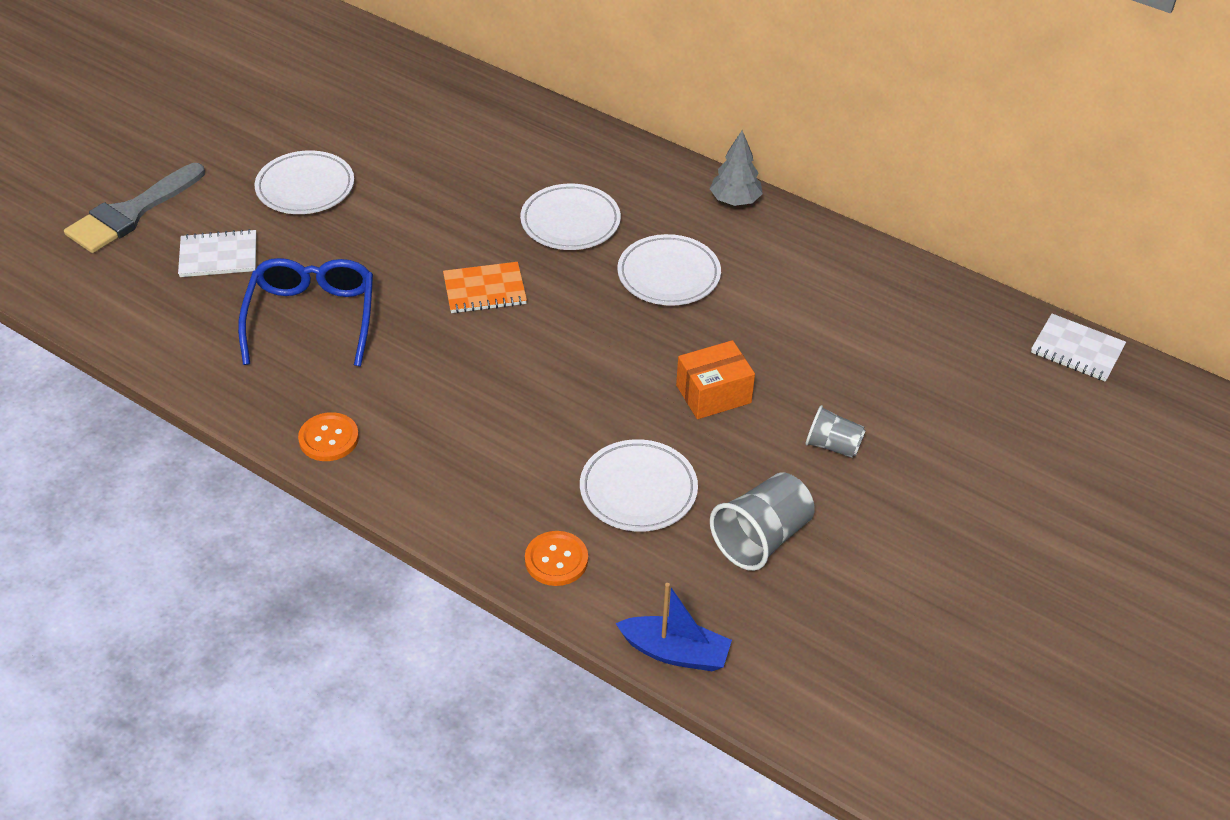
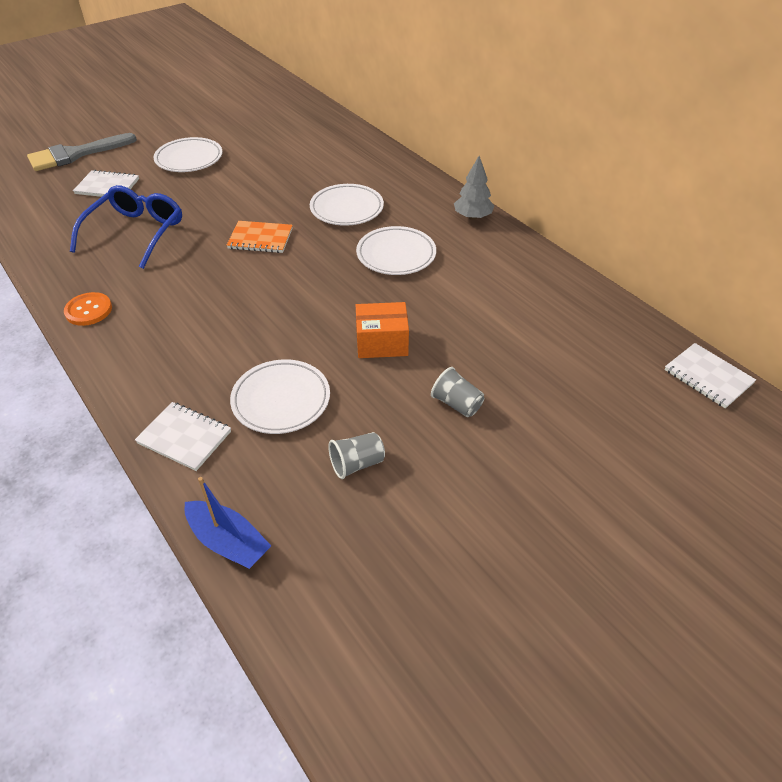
camera: 20 degrees right, 0 degrees up
(556, 560) = (184, 437): orange button -> white notebook
(761, 538) = (357, 464): grey cup -> grey cup, size x0.61

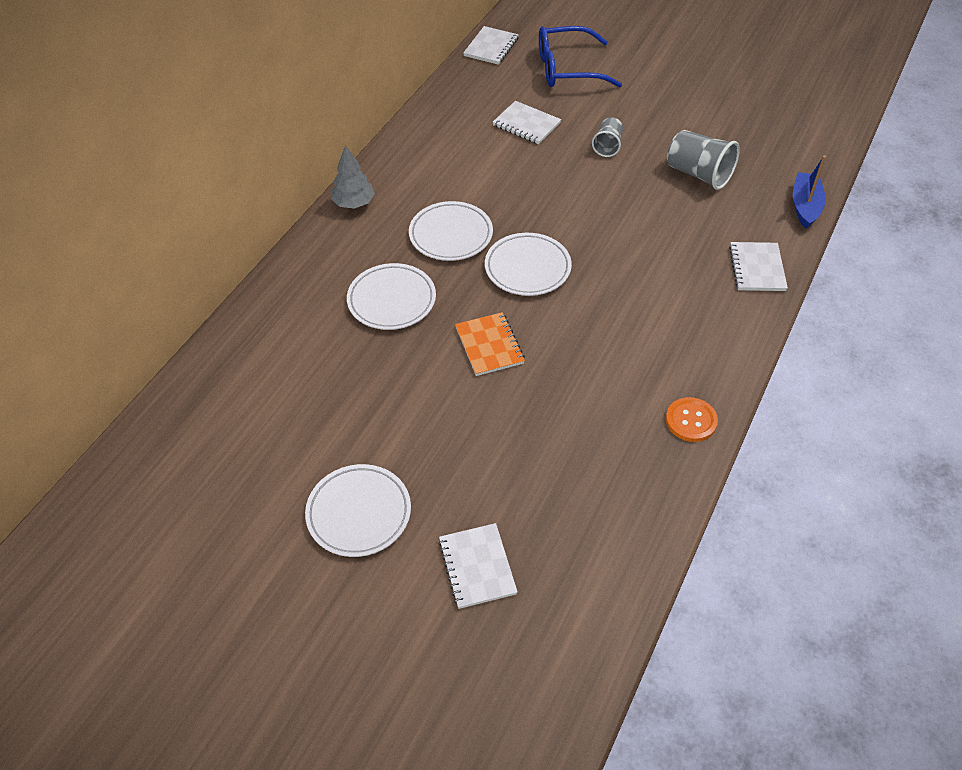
camera: 115 degrees left, 5 degrees up
(75, 154) = (419, 679): grey brush -> none
(136, 233) = (550, 464): blue glasses -> blue glasses (567, 69)
(281, 400) = (679, 233): white plate -> white plate (527, 268)
(357, 464) = (699, 174): grey cup -> grey cup, size x1.65
(382, 343) = (575, 203): orange box -> none
(532, 353) = (526, 124): none -> white notebook

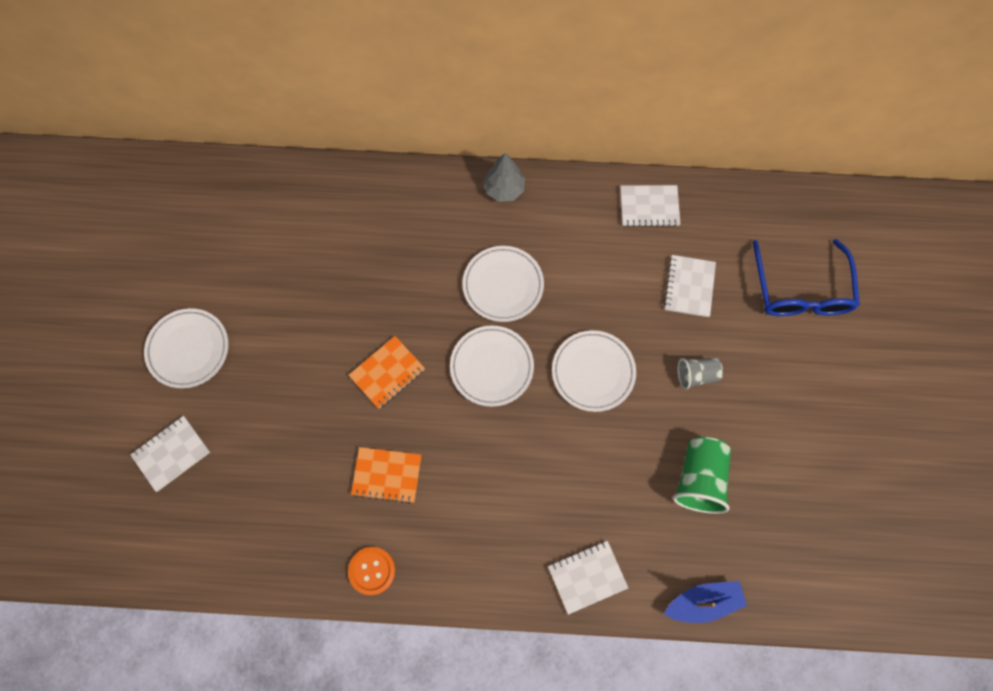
camera: 65 degrees right, 20 degrees up
(391, 300) = (404, 273): white plate -> white plate (593, 372)
(491, 47) = (794, 203): white notebook -> white notebook (649, 207)
(567, 69) = (800, 290): blue glasses -> blue glasses turned 150 degrees counterclockwise
(597, 378) = (387, 475): none -> orange notebook
(699, 174) = (699, 479): grey cup -> green cup

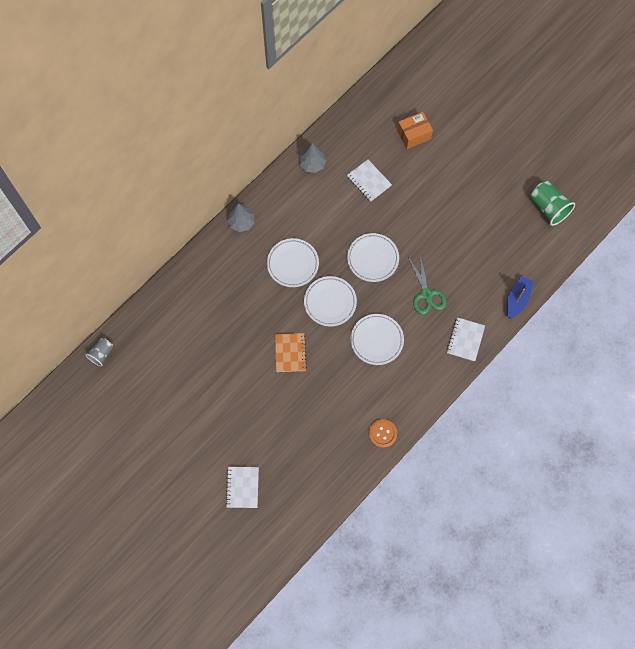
camera: 50 degrees left, 0 degrees up
(188, 349) = (192, 440): white plate -> white plate (377, 340)
(387, 475) = (342, 392): orange notebook -> none
(604, 476) = (426, 294): none -> green scissors
(649, 207) = (312, 164): white notebook -> grey tree
(696, 375) = (414, 215): grey cup -> grey cup (102, 354)
(699, 479) = (462, 255): green cup -> green cup (548, 208)
(800, 290) = (414, 135): blue glasses -> orange box

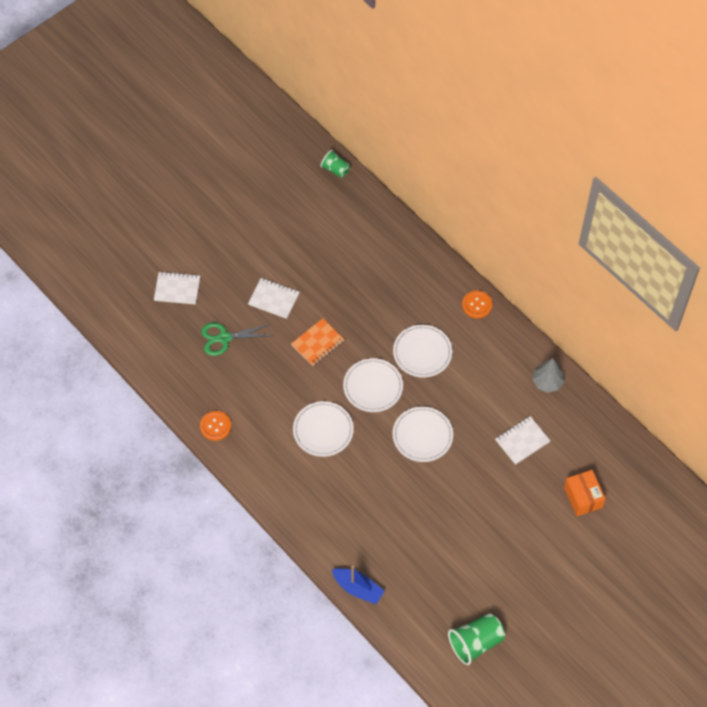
camera: 95 degrees right, 10 degrees down
(102, 354) = (335, 169): grey cup -> green cup
(241, 222) = (477, 305): grey tree -> orange button
(290, 353) = (317, 343): orange notebook -> orange notebook turned 45 degrees counterclockwise
(426, 294) = (373, 489): green scissors -> green scissors (224, 338)
(465, 339) = (314, 524): white notebook -> white notebook (273, 299)

